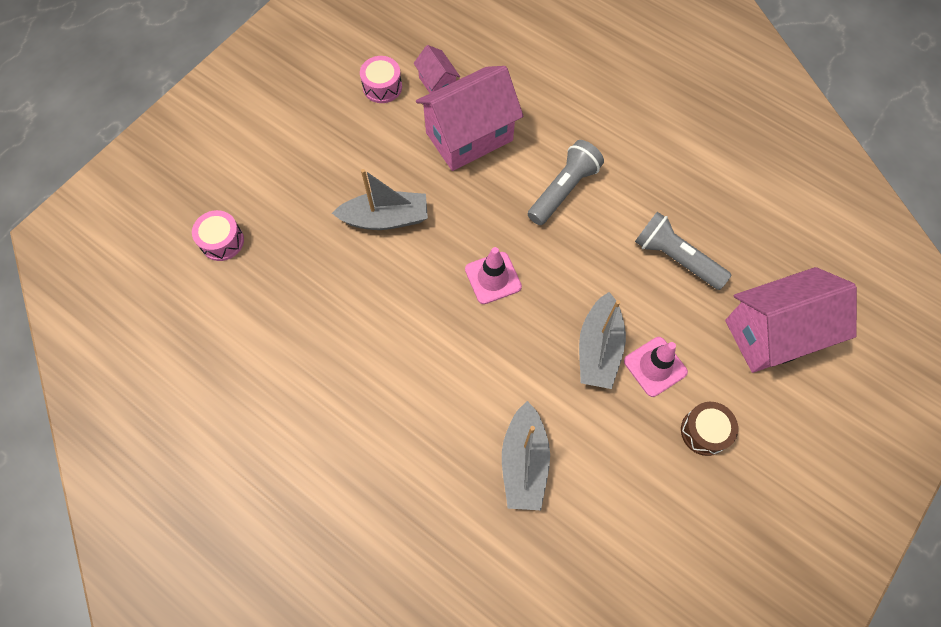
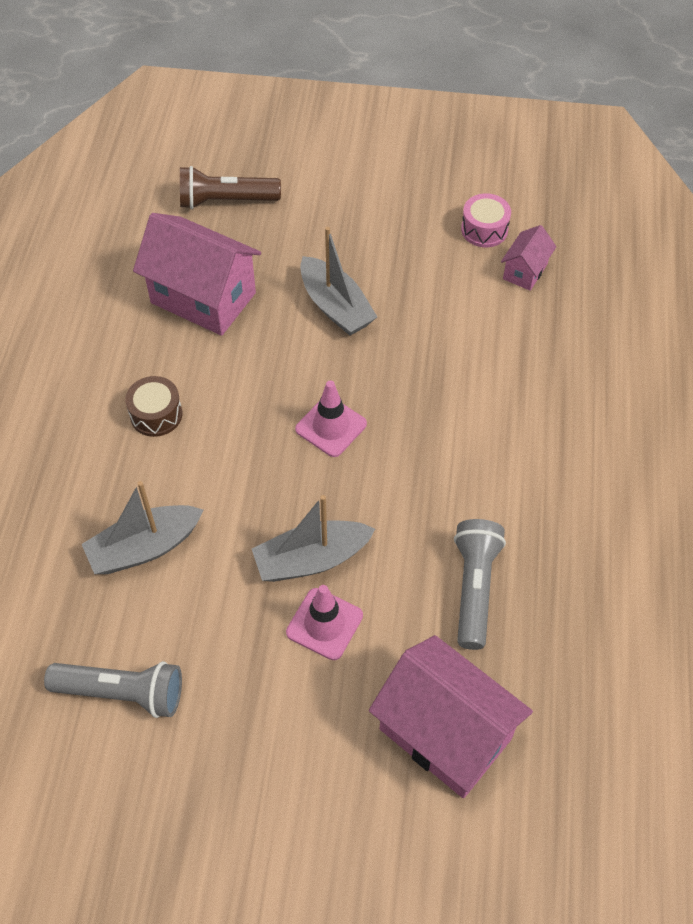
camera: 60 degrees right, 10 degrees down
(222, 241) = (226, 201): pink drum -> brown flashlight
(469, 137) = (482, 328): pink house -> pink house (203, 298)
(563, 190) = (481, 441): grey flashlight -> grey flashlight (122, 693)
(704, 431) = (276, 707): brown drum -> brown drum (156, 414)

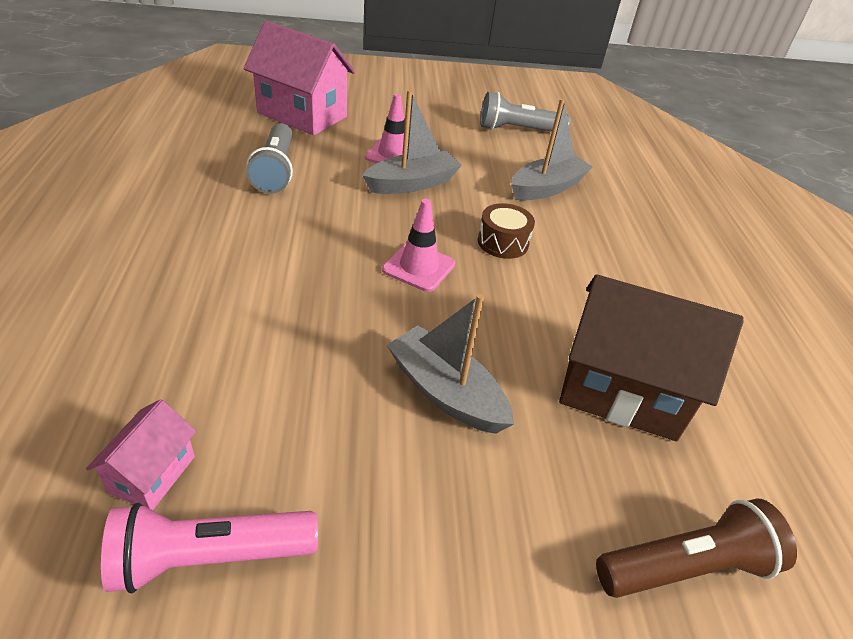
camera: 165 degrees right, 15 degrees down
(156, 414) = (596, 270): brown drum -> brown drum (503, 242)
(203, 298) = (621, 391): pink house -> brown house
(484, 229) = (210, 557): pink drum -> pink flashlight

